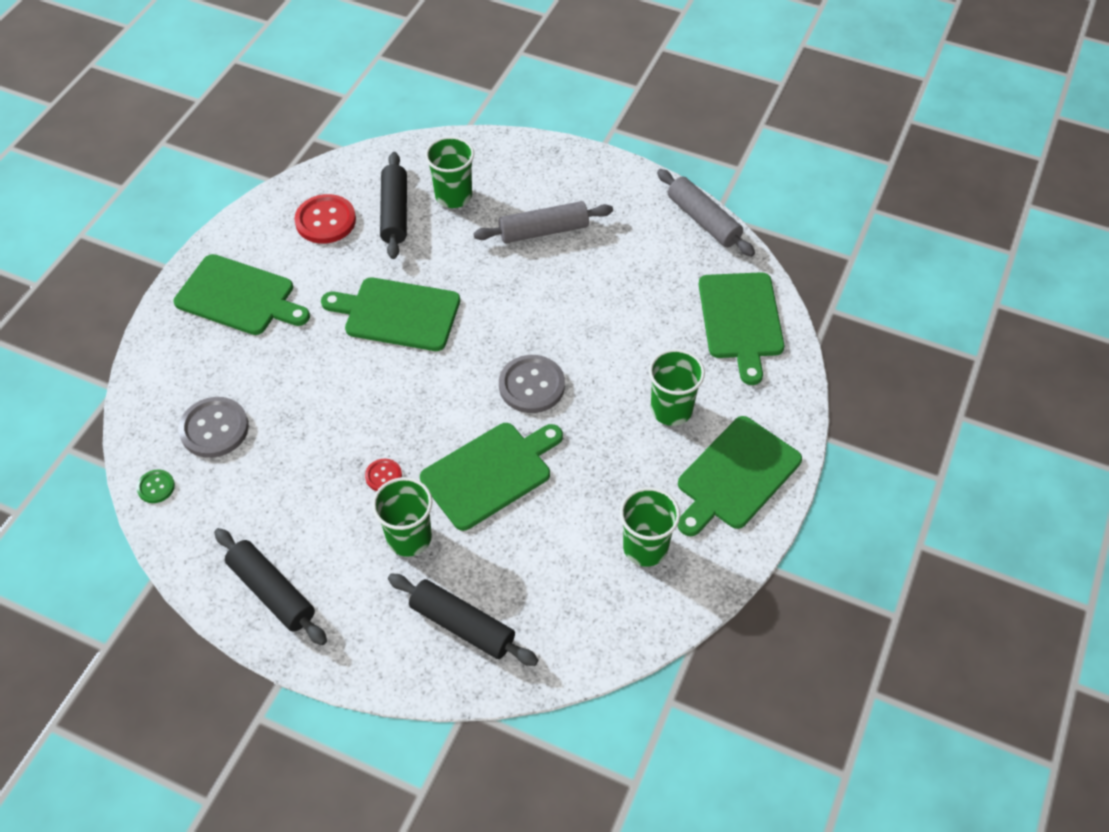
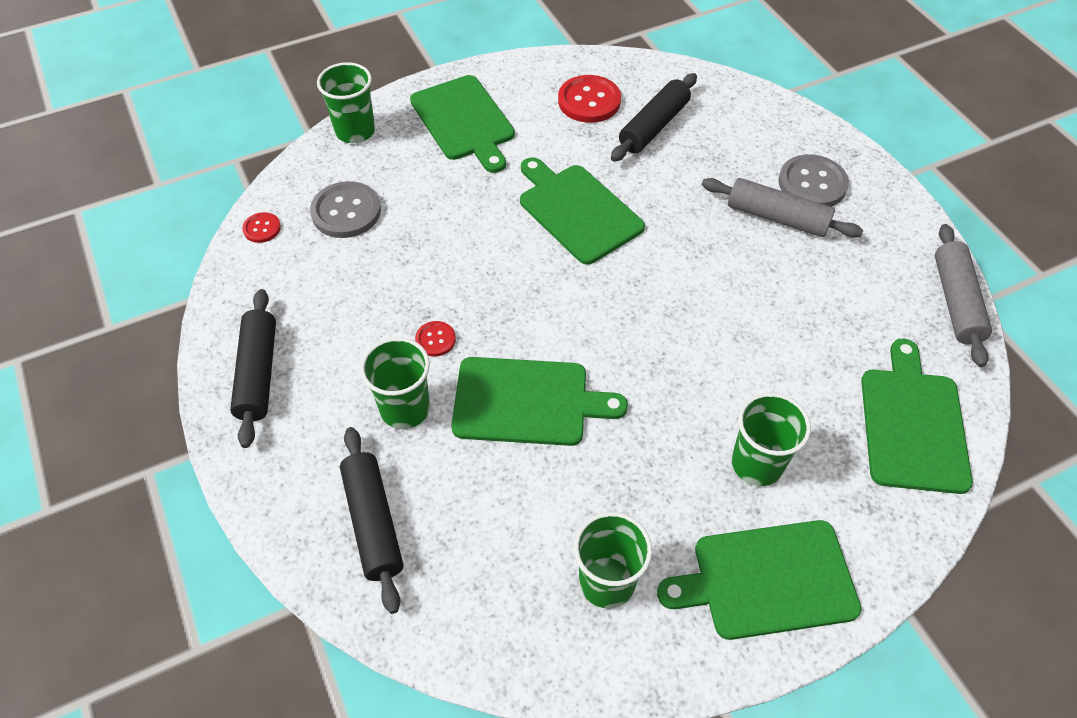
camera: 40 degrees right, 0 degrees up
(156, 487) = (262, 228): green button -> red button
(453, 196) = (719, 141): green cup -> green cup (355, 131)
(531, 385) = (638, 348): grey button -> grey button (812, 183)
(740, 320) = (913, 424): green cutting board -> green cutting board turned 150 degrees clockwise

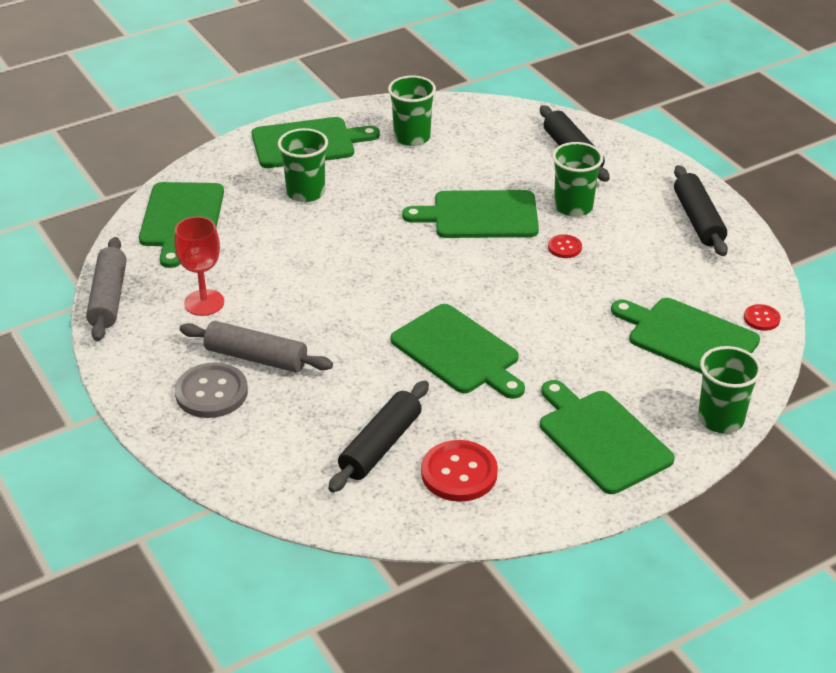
camera: 175 degrees right, 15 degrees down
(346, 212) = (688, 338): grey button -> green cutting board
(847, 288) = (204, 303): none -> red goblet

